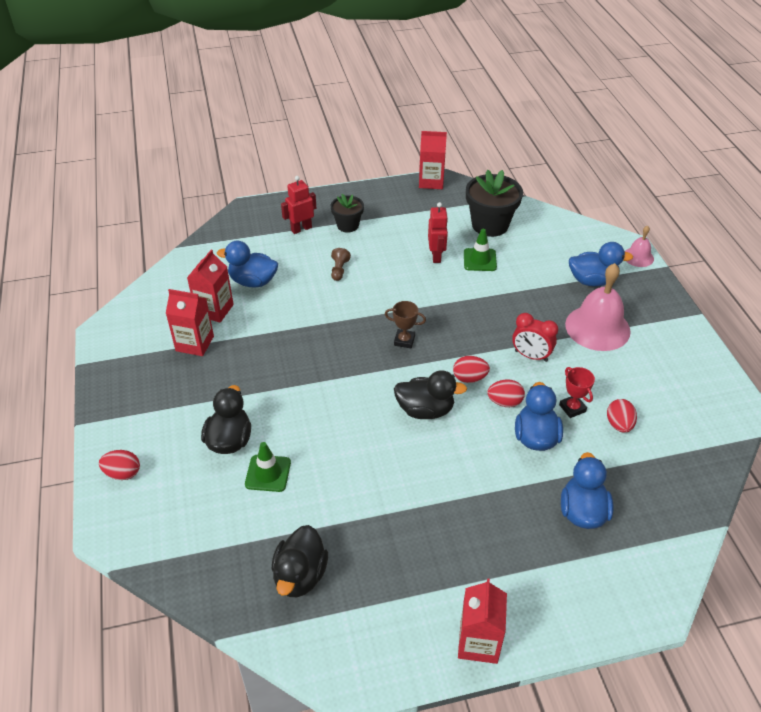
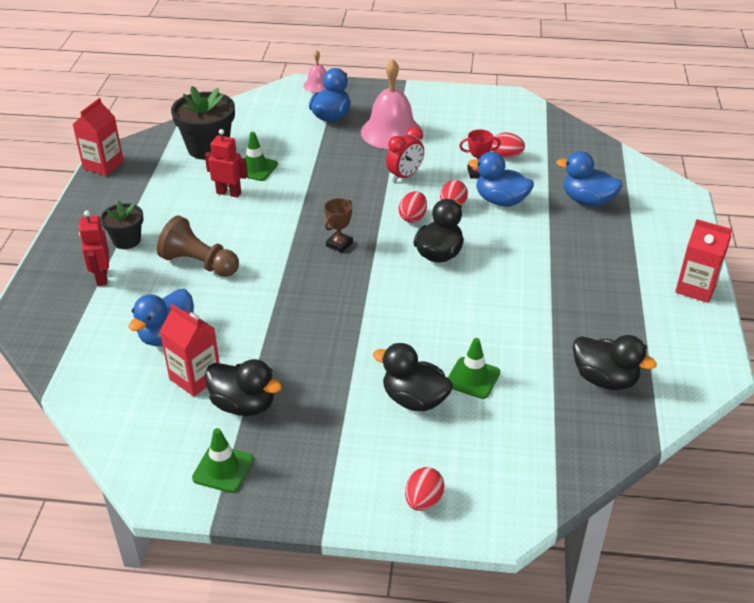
camera: 70 degrees left, 5 degrees down
(130, 353) = (223, 469): none -> green traffic cone
(195, 343) = (243, 405): red carton -> black duck
(339, 270) = (199, 264): brown pawn -> brown pawn, size x1.95

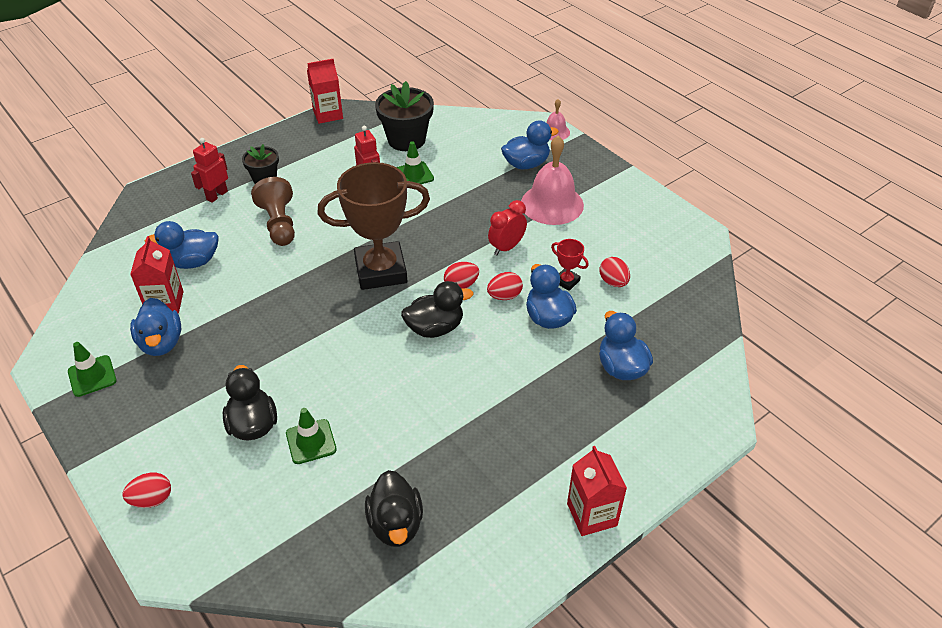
camera: 45 degrees right, 5 degrees up
(243, 405) = (161, 343): black duck -> blue duck
(339, 244) = (381, 271): brown trophy -> brown trophy, size x2.45
(405, 176) = (506, 247): red clock -> red clock turned 135 degrees clockwise

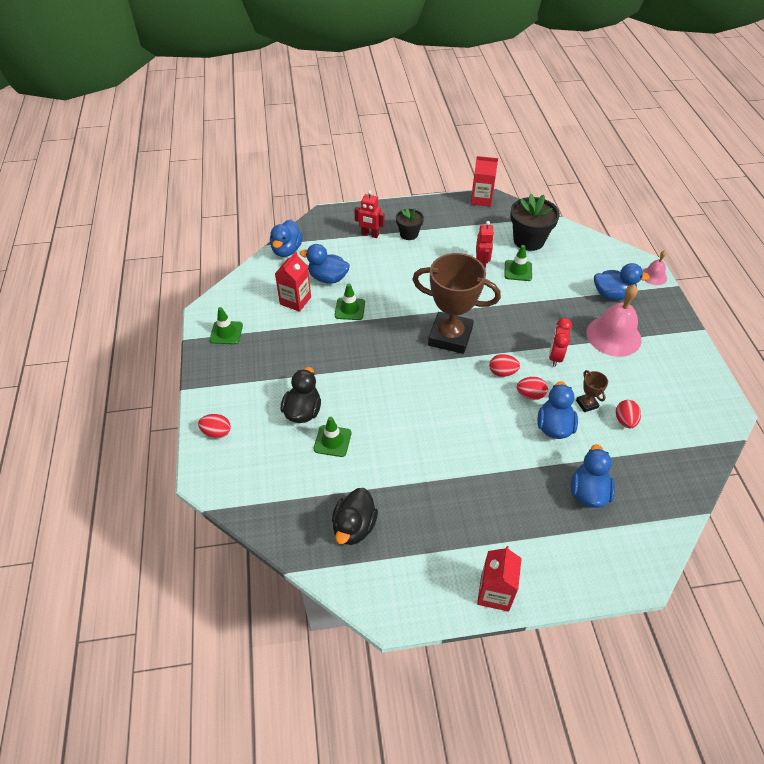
camera: 30 degrees right, 5 degrees up
(161, 343) = (278, 328): blue duck -> blue duck (286, 250)
(217, 195) = (370, 235): red robot -> red robot turned 135 degrees counterclockwise
(242, 286) = (350, 309): none -> green traffic cone
(279, 224) = (399, 272): brown pawn -> none
(435, 328) = (464, 397): black duck -> none
(506, 247) = (555, 357): red clock -> red clock turned 60 degrees counterclockwise
(566, 281) = (586, 404): red trophy -> brown trophy

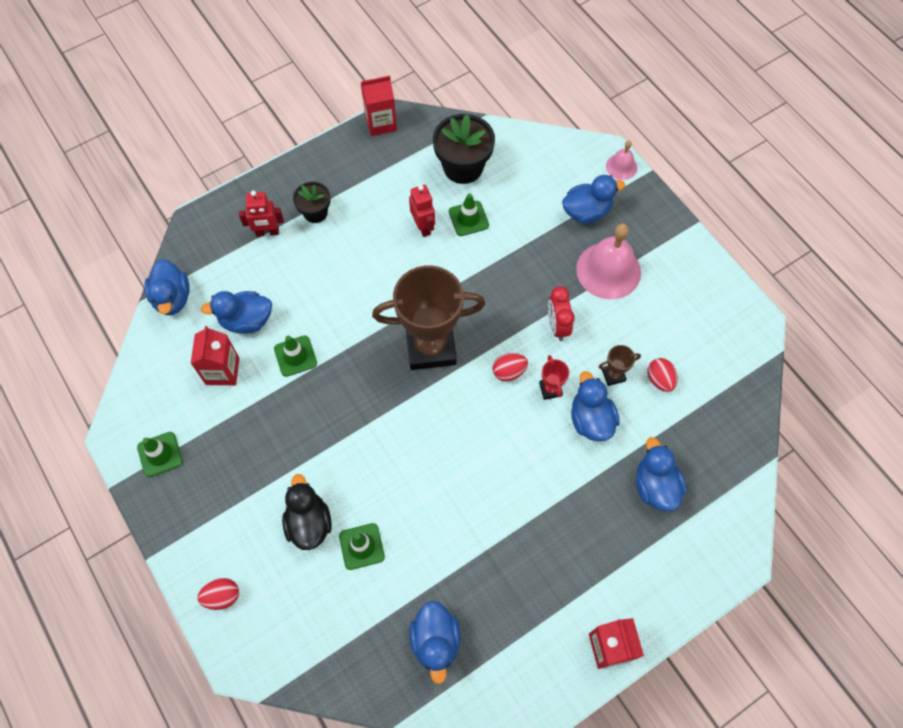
camera: 25 degrees left, 15 degrees up
(354, 527) = (435, 641): black duck -> blue duck
(530, 395) = (550, 389): red egg -> red trophy
(586, 404) = (613, 375): brown trophy -> brown trophy turned 60 degrees counterclockwise

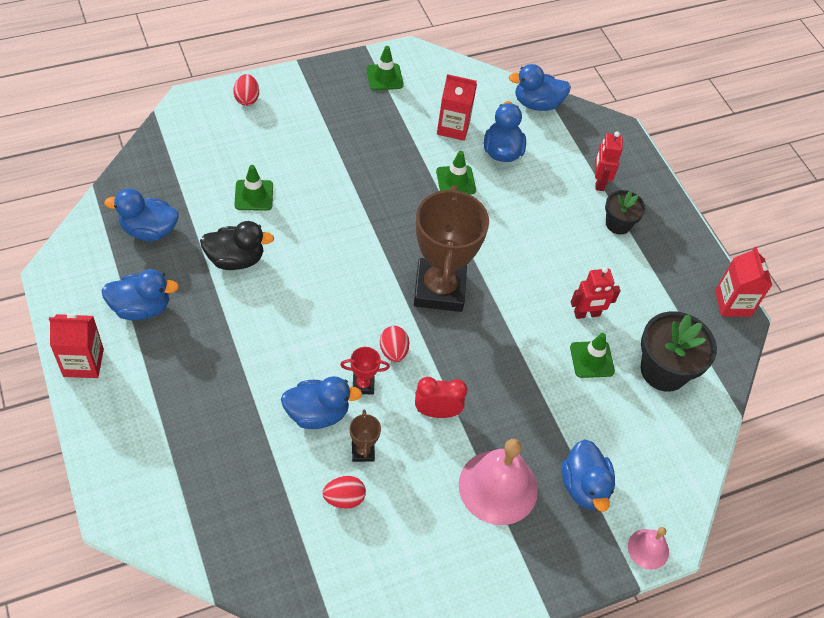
camera: 95 degrees right, 10 degrees down
(309, 523) = (289, 163): black duck -> black duck (235, 259)
(655, 486) = (224, 453): blue duck -> blue duck (141, 308)

